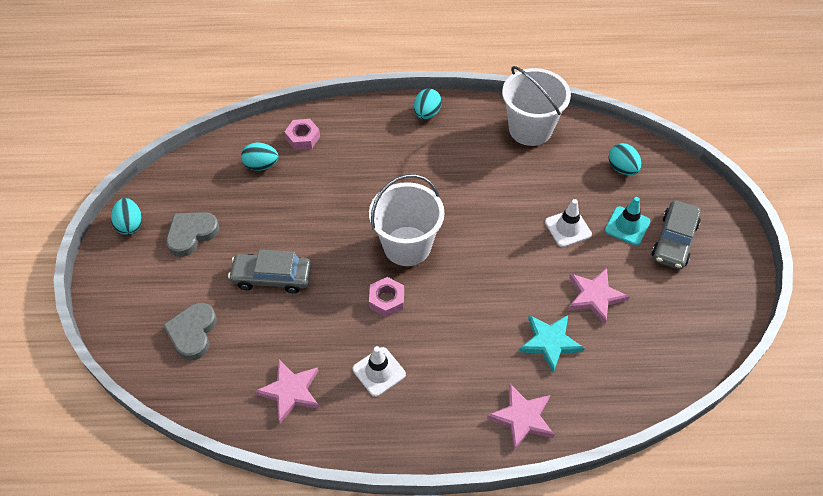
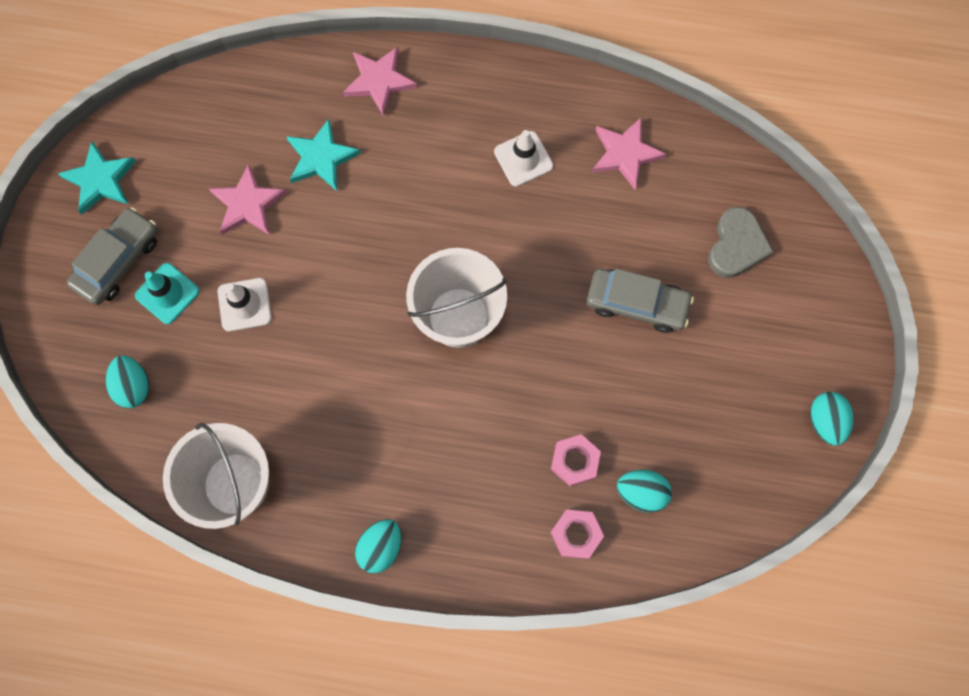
camera: 170 degrees left, 20 degrees up
(191, 234) = (741, 390): grey heart -> none
(386, 300) = (498, 246): pink nut -> pink nut (574, 461)
(719, 294) = (100, 180): none -> turquoise star

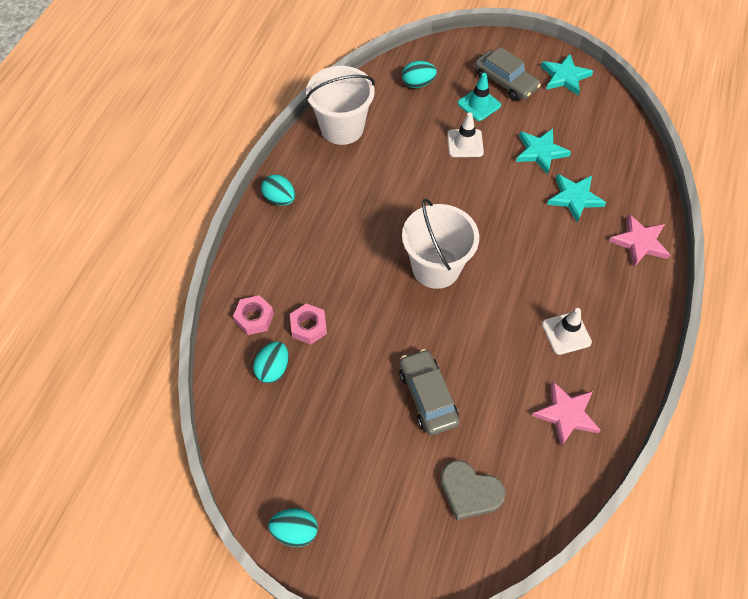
camera: 100 degrees right, 15 degrees down
(248, 204) = (540, 152): pink star -> turquoise star
(637, 303) = (427, 396): grey car -> grey car turned 135 degrees clockwise

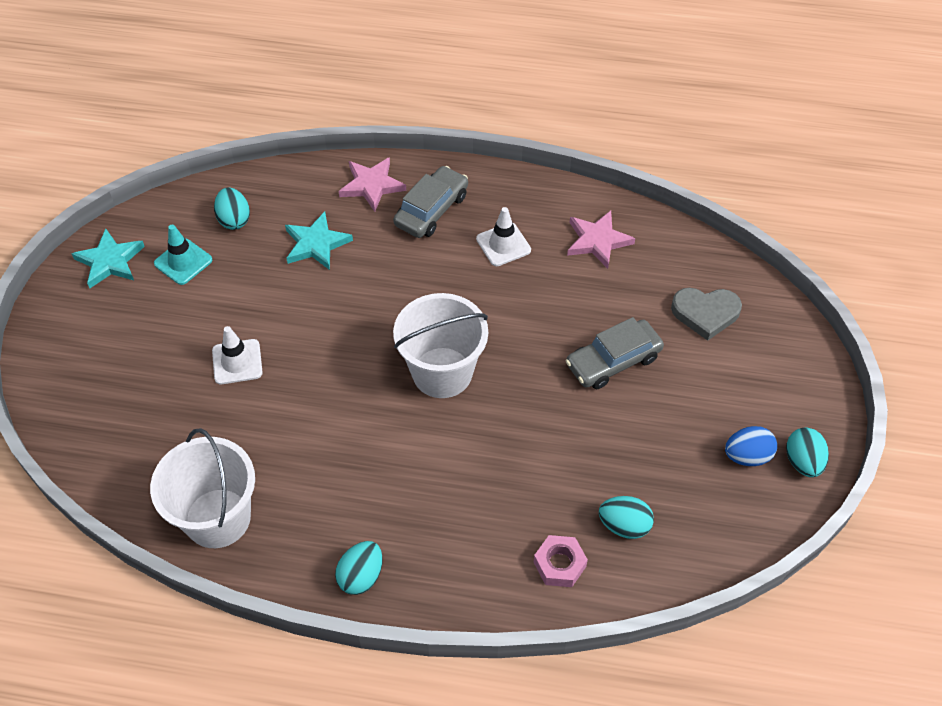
camera: 100 degrees left, 5 degrees down
(308, 327) = (556, 497): pink nut -> none
(311, 483) = (747, 456): none -> blue egg
(418, 84) = (124, 431): turquoise egg -> turquoise egg (234, 220)
(469, 491) = (705, 313): grey heart -> grey heart turned 75 degrees clockwise
(479, 104) = (164, 352): turquoise traffic cone -> turquoise traffic cone (183, 262)
(505, 82) = (120, 326): grey car -> grey car (431, 210)
(540, 152) = (246, 280): turquoise star -> none

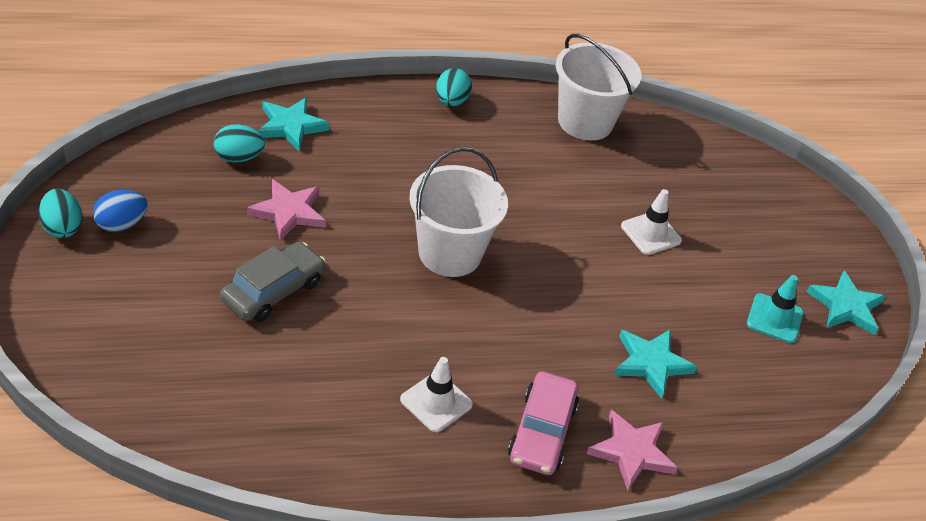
camera: 155 degrees right, 10 degrees down
(234, 220) = (759, 375): turquoise egg -> none
(431, 210) = (542, 432): grey car -> pink car
(559, 564) = (291, 126): pink nut -> turquoise star
(597, 241) = (319, 429): pink star -> pink star (288, 212)
(705, 313) = (171, 359): grey heart -> none

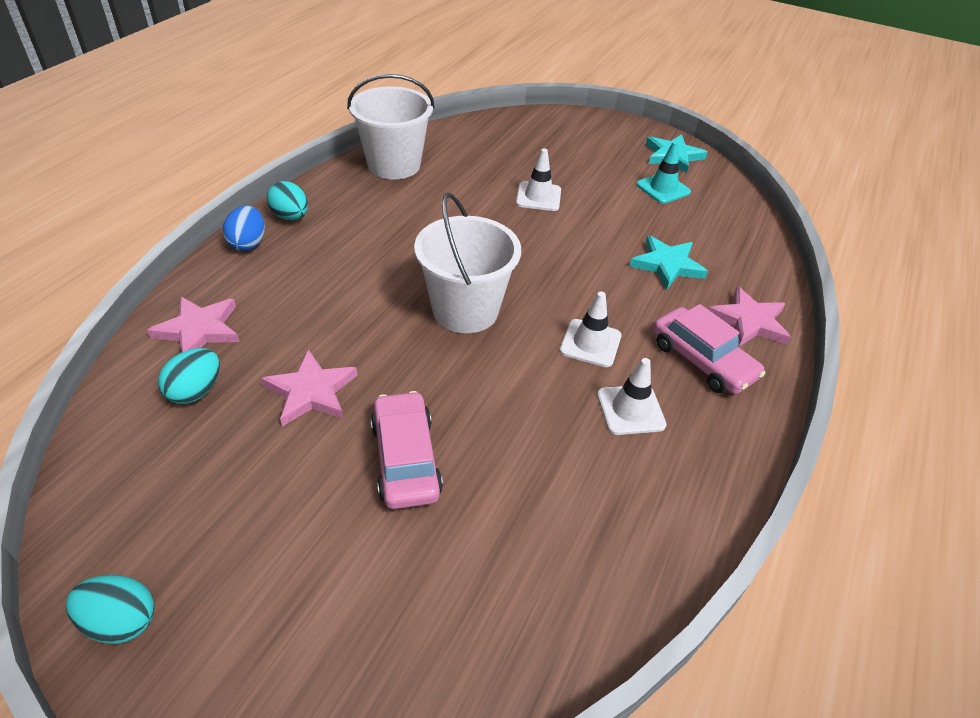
camera: 50 degrees left, 0 degrees up
(121, 224) = (181, 551): blue egg -> blue egg (248, 243)
(273, 291) = (405, 459): grey car -> pink car
(291, 126) = (199, 330): turquoise star -> pink star
(489, 347) = (590, 343): none -> white traffic cone

